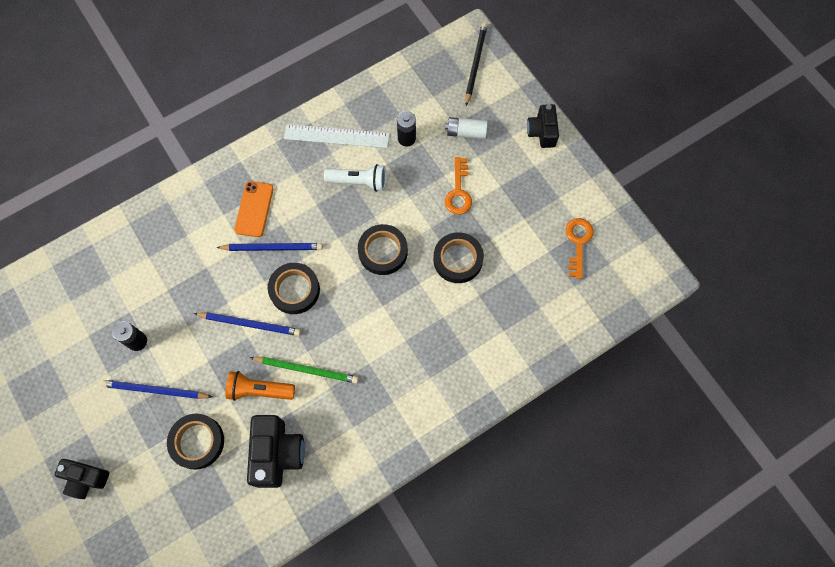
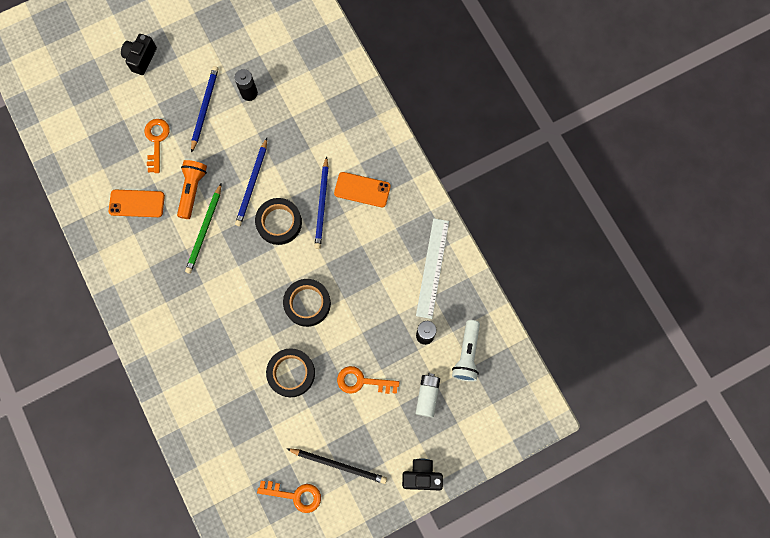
camera: 95 degrees right, 5 degrees up
(197, 442) = (156, 141): black tape -> orange key
(277, 453) = (137, 203): black camera -> orange phone
(358, 182) = (381, 286): white flashlight -> white flashlight (467, 354)
(475, 64) = (507, 414): black pencil -> black pencil (338, 465)

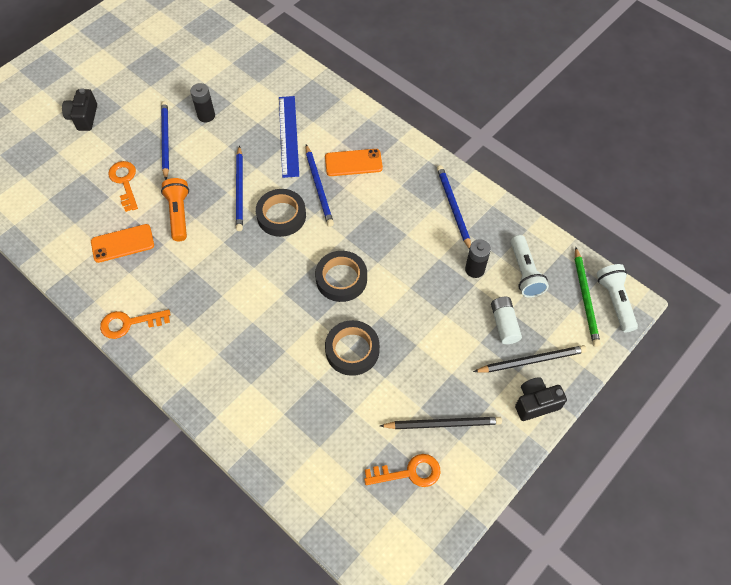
camera: 20 degrees left, 15 degrees down
(205, 230) = (205, 245): green pencil -> green pencil (585, 298)
(315, 140) = (288, 136): none -> blue ruler
(362, 381) = (430, 333): orange key -> orange key (129, 323)
(432, 268) = (453, 208): white ruler -> blue pencil
(435, 437) = (531, 360): none -> black pencil
(533, 409) = (615, 301): none -> white flashlight

